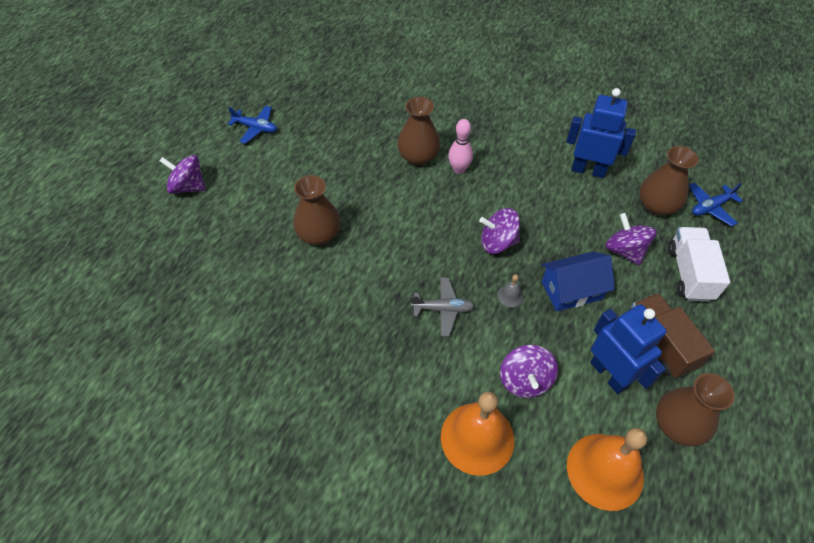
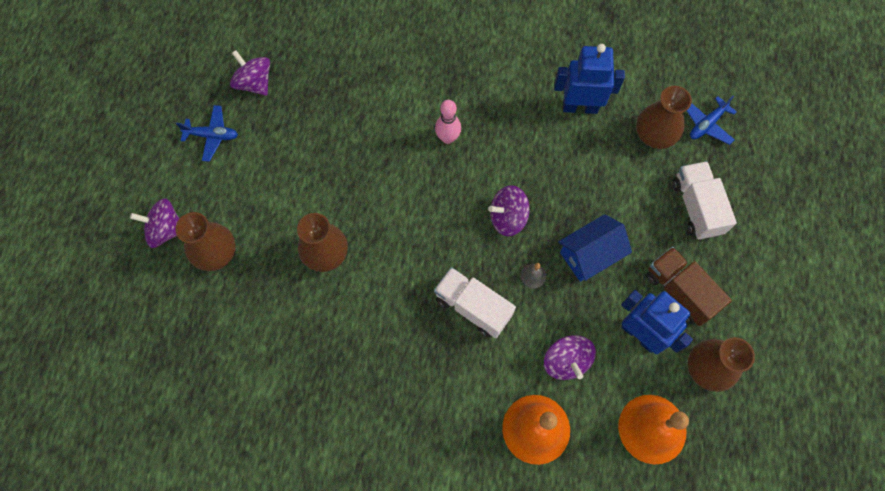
camera: 15 degrees left, 15 degrees up
(418, 157) = (401, 132): brown vase -> brown vase (216, 253)
(443, 309) = (473, 307): grey plane -> white truck
(624, 250) = (632, 196): purple spinning top -> purple spinning top (254, 83)

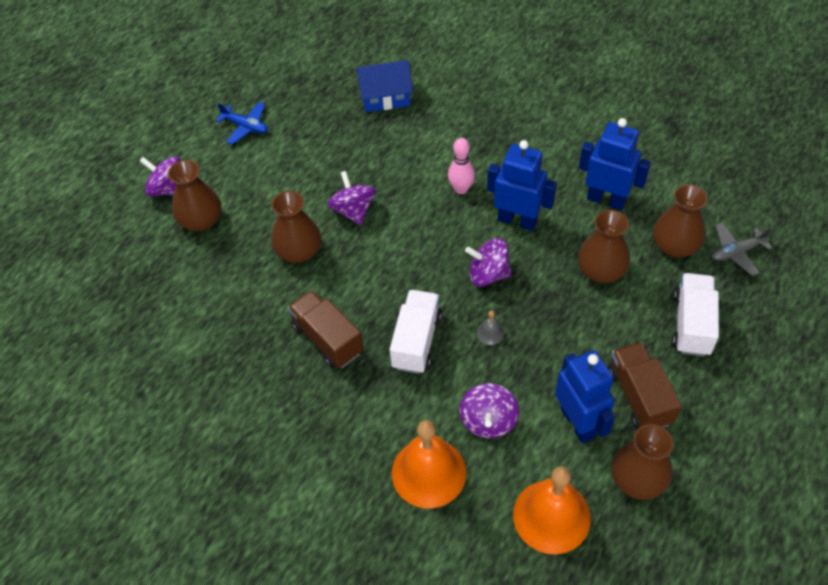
camera: 25 degrees right, 15 degrees down
(254, 83) = (304, 96): purple spinning top -> purple spinning top (353, 210)
(392, 334) = (327, 339): none -> brown truck
(473, 307) = (416, 341): white truck -> white truck turned 45 degrees clockwise
(511, 154) = (517, 220): none -> blue robot
(590, 254) = (557, 332): blue house -> blue house (385, 97)
(602, 181) = (601, 271): none -> brown vase
(706, 124) = (736, 252): blue plane -> grey plane

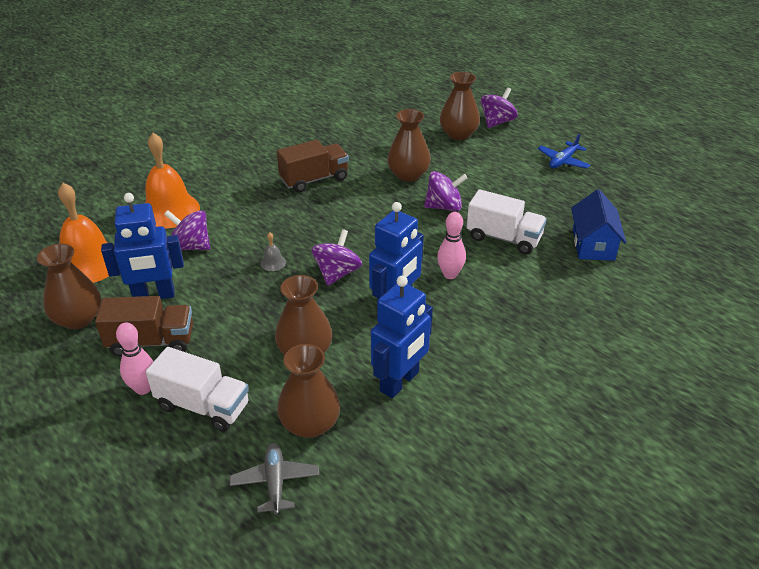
camera: 100 degrees right, 15 degrees down
(416, 341) = (287, 221): white truck -> white truck (503, 238)
(695, 378) = (143, 388): none -> pink bowling pin

